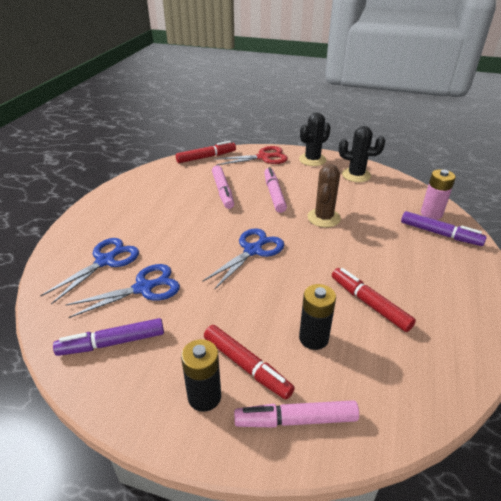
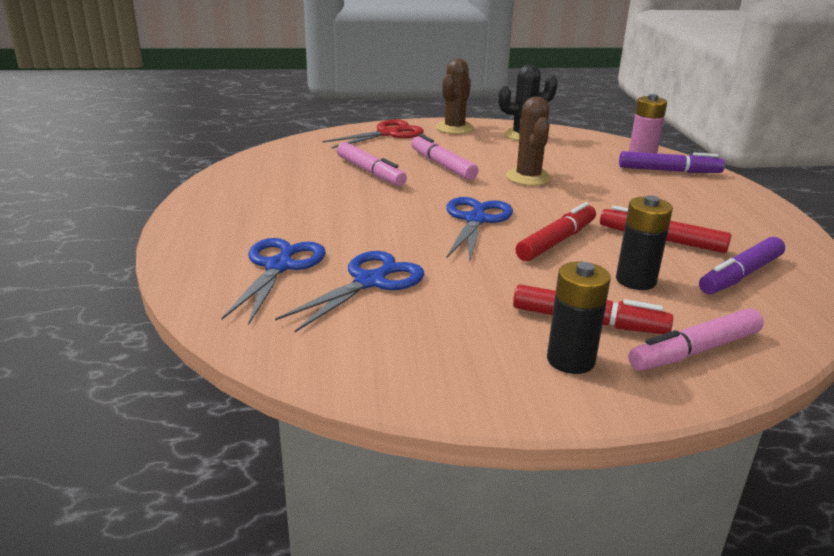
camera: 25 degrees left, 10 degrees down
(112, 343) = (389, 342): purple marker -> purple marker (740, 275)
(206, 157) = (307, 143): red marker -> red marker (557, 241)
(312, 160) = (454, 128): black cactus -> brown cactus

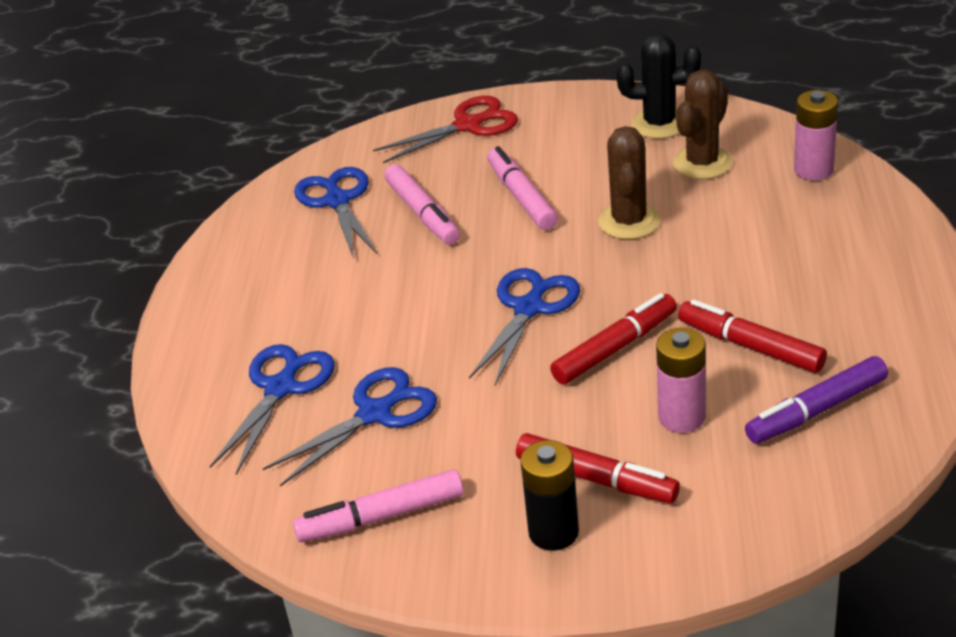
camera: 15 degrees right, 10 degrees up
(301, 166) = (337, 201): none -> blue scissors
(454, 128) = (565, 109): brown cactus -> brown cactus (702, 163)
(635, 280) = (681, 417): black battery -> pink battery
(669, 171) = (836, 204): purple marker -> none
(694, 351) = (694, 524): pink marker -> pink marker (381, 516)

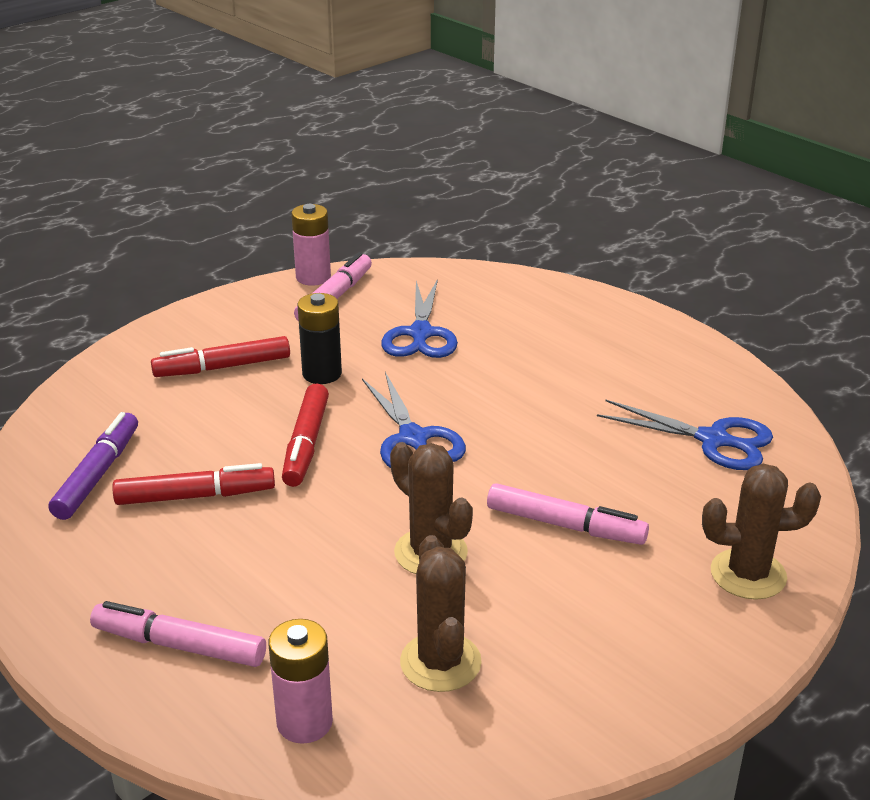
camera: 130 degrees right, 5 degrees down
(280, 388) = (505, 318): blue scissors -> none
(423, 214) = (624, 466): pink marker -> pink marker (179, 645)
(468, 125) = (748, 574): red scissors -> brown cactus
(553, 532) = (219, 334): black battery -> black battery (322, 374)
(659, 124) = (556, 694): black cactus -> none
(681, 417) = (201, 424): pink battery -> pink battery (313, 277)

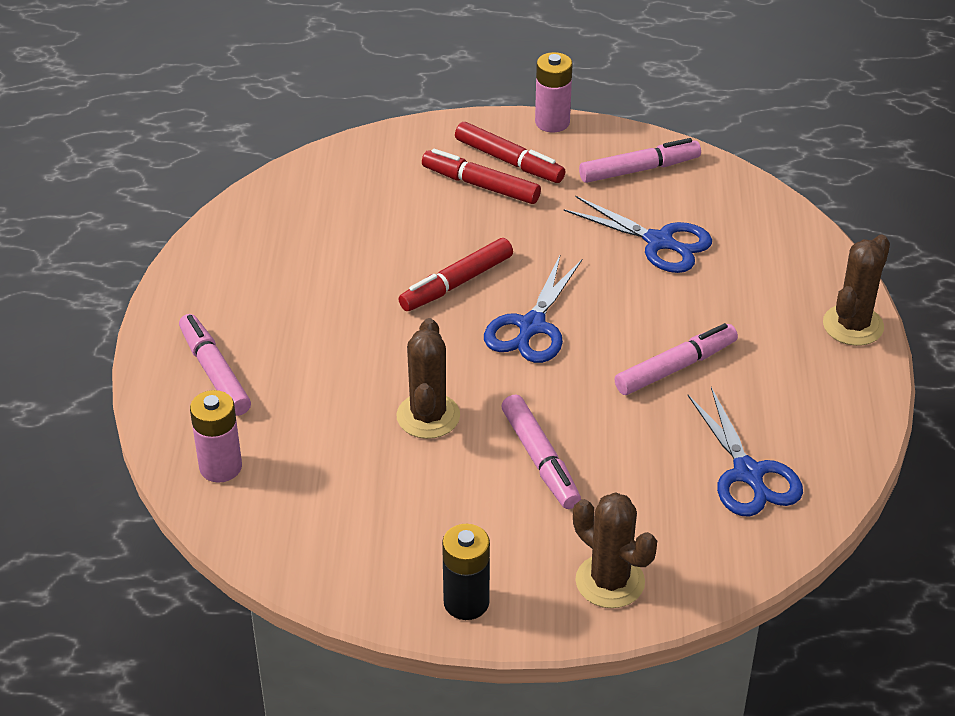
camera: 45 degrees right, 10 degrees up
(98, 474) = (305, 223): purple marker -> none
(195, 496) = (341, 277): red marker -> red marker (509, 161)
(313, 277) = (648, 141): pink battery -> pink battery (552, 122)
(322, 374) = (540, 233): black battery -> black battery (466, 602)
(420, 334) = (659, 242): blue scissors -> blue scissors turned 105 degrees counterclockwise
(440, 662) = (336, 489): brown cactus -> brown cactus (853, 325)
(559, 404) = (676, 367): none -> pink marker

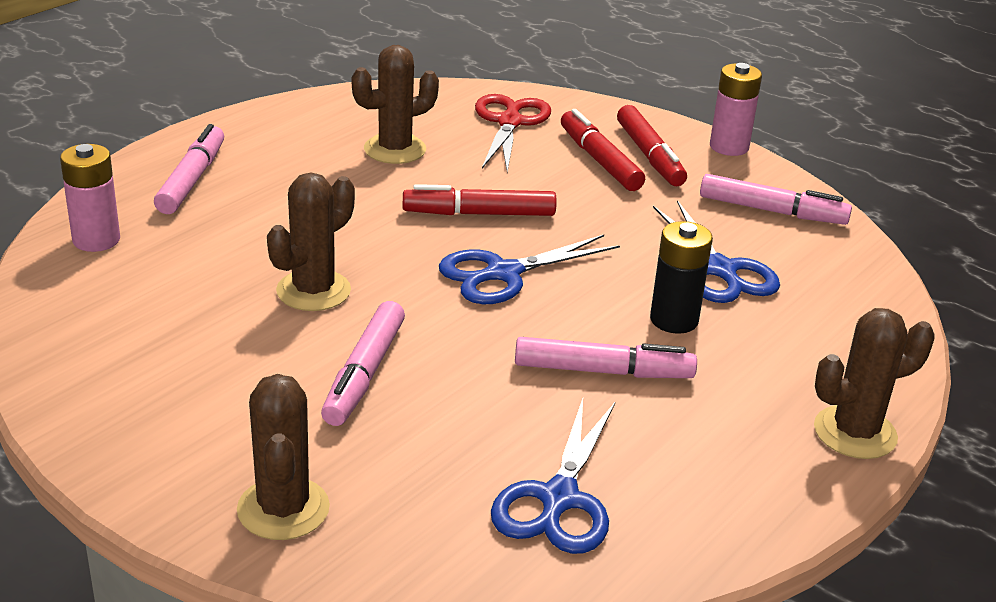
camera: 35 degrees right, 10 degrees down
(326, 257) = (395, 149): none -> brown cactus
(377, 182) = (509, 122): none -> red scissors
(466, 602) = (129, 445): black battery -> black battery (674, 320)

